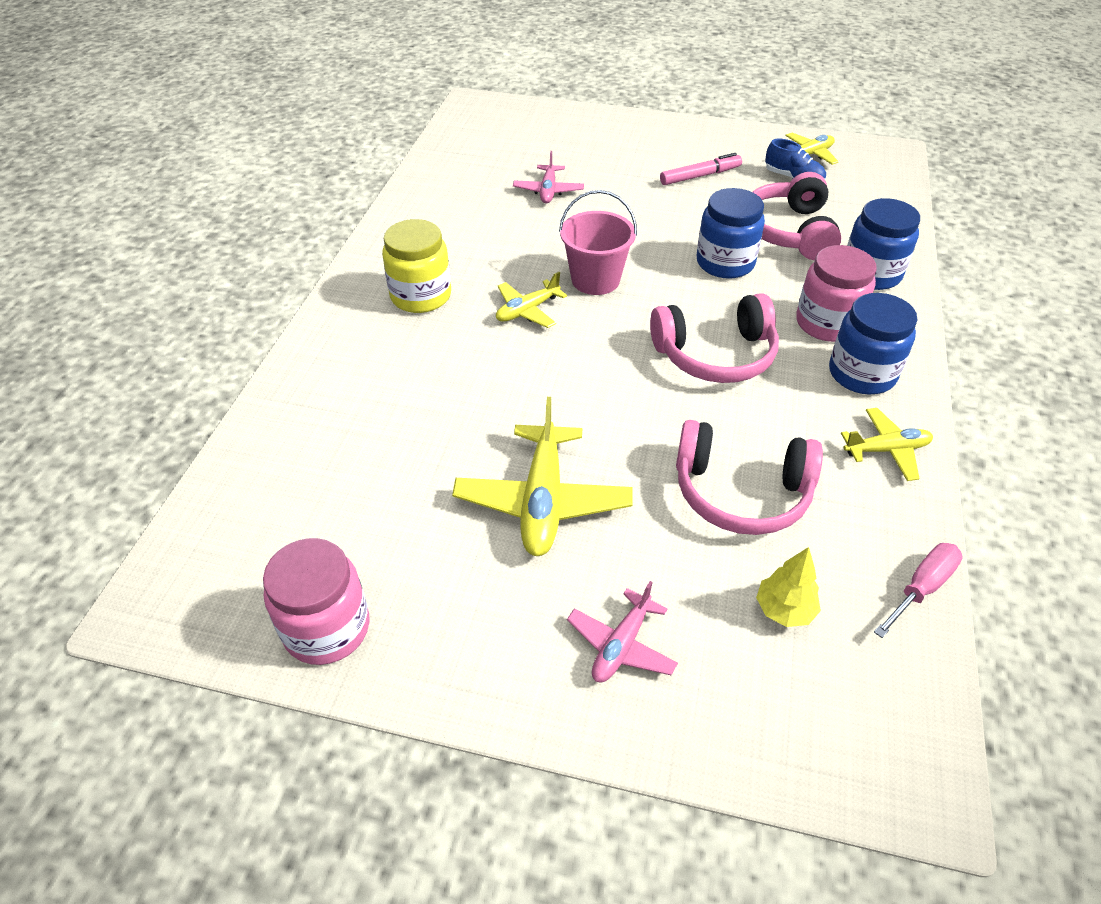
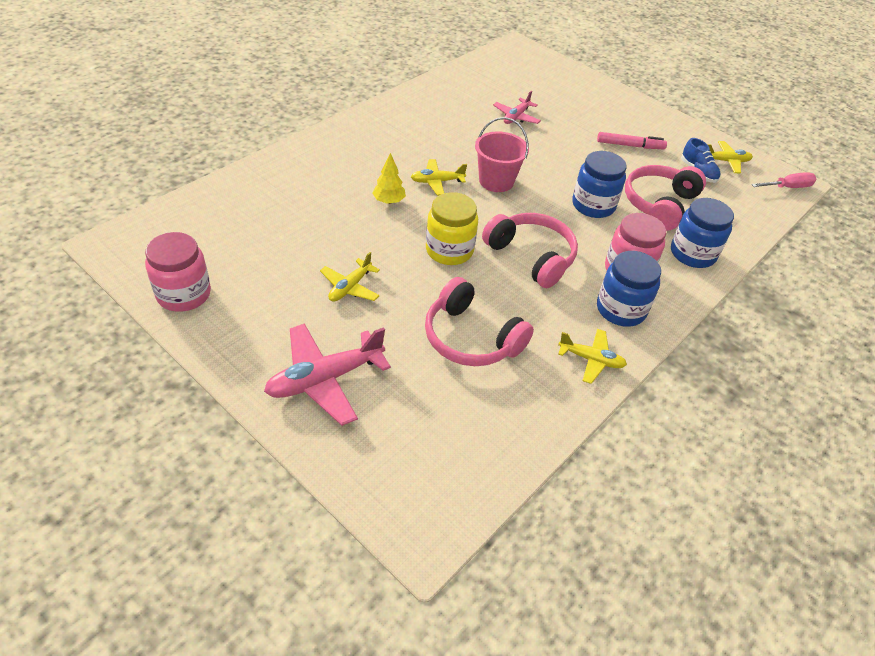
camera: 25 degrees right, 0 degrees up
(421, 296) = (381, 148): yellow jar -> yellow jar (449, 250)
(543, 501) = (350, 287): yellow plane -> yellow plane, size x0.58
(621, 645) = (325, 379): pink plane -> pink plane, size x1.72
(716, 355) = (532, 256): pink headphones -> pink headphones turned 150 degrees counterclockwise
(784, 610) = (435, 410): yellow tree -> yellow tree (389, 201)
(921, 588) = (532, 443): pink screwdriver -> pink screwdriver (787, 187)

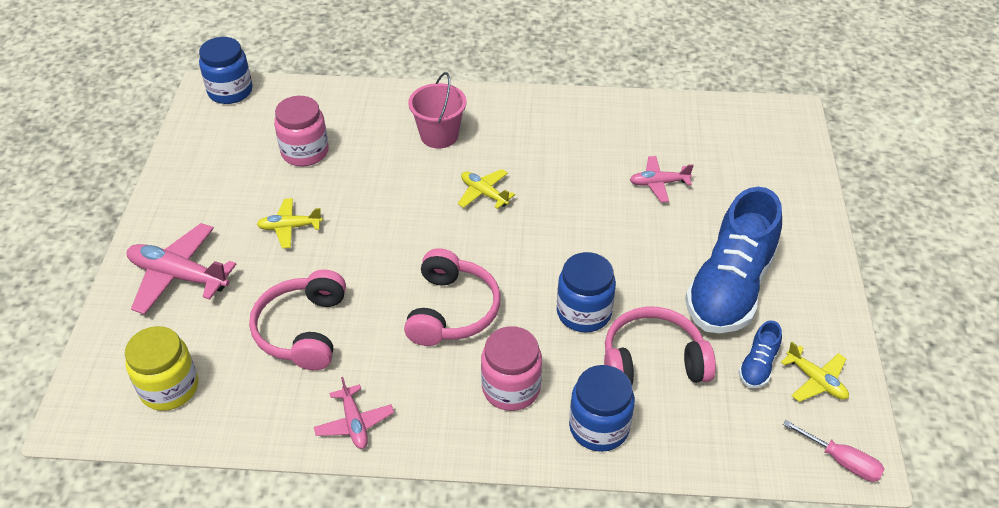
camera: 55 degrees right, 0 degrees up
(184, 294) = (195, 154): pink jar -> pink jar (305, 152)
(389, 201) = (421, 183): yellow tree -> none
(449, 250) = (398, 255): yellow jar -> yellow jar (169, 388)
(496, 181) = (534, 228): pink bucket -> pink bucket (439, 135)
(591, 359) = (354, 423): yellow plane -> pink plane
(621, 309) = (445, 411): blue jar -> blue jar (230, 91)
(630, 145) = (730, 288): pink marker -> blue shoe

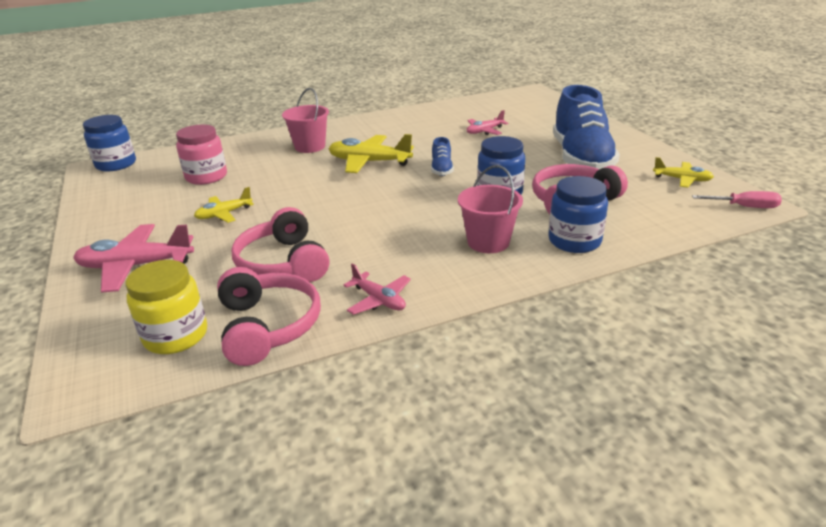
camera: 25 degrees left, 15 degrees down
(452, 310) = (401, 218): pink headphones -> pink headphones (268, 326)
(484, 193) = (369, 162): yellow plane -> yellow plane, size x1.72
(511, 388) = (488, 242): pink jar -> pink bucket
(758, 366) = (640, 184): blue shoe -> blue shoe (441, 169)

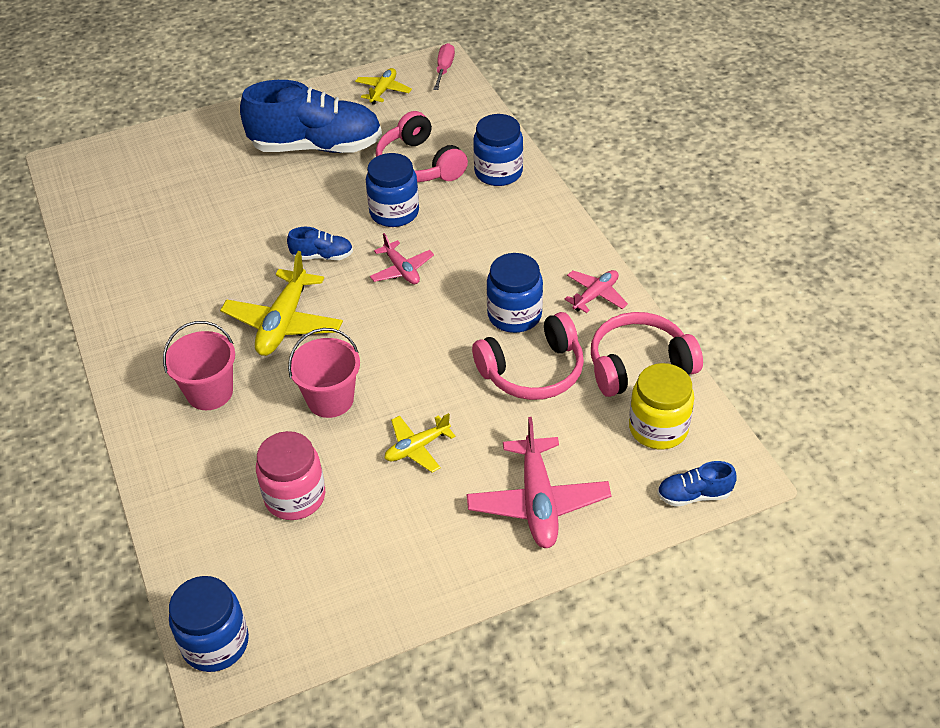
camera: 90 degrees left, 15 degrees up
(77, 355) = (694, 495): none -> blue shoe
(224, 214) = (417, 448): yellow plane -> yellow plane turned 90 degrees clockwise
(358, 253) = (514, 315): none -> blue jar
(484, 131) = (207, 216): pink plane -> pink plane (402, 270)
(488, 242) = (497, 225): pink bucket -> pink bucket (330, 399)

